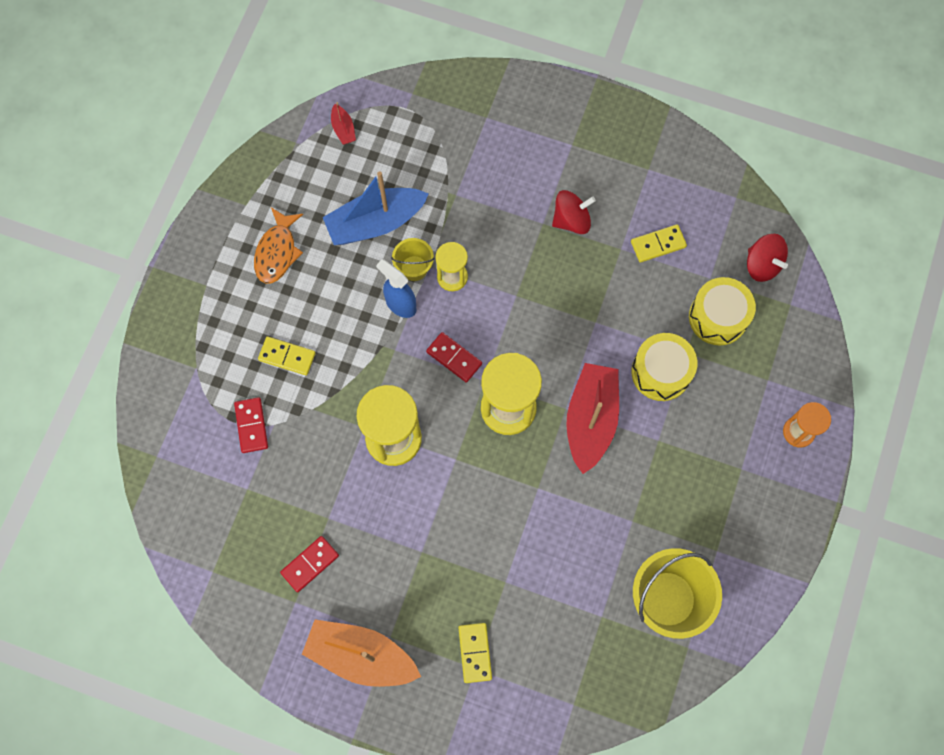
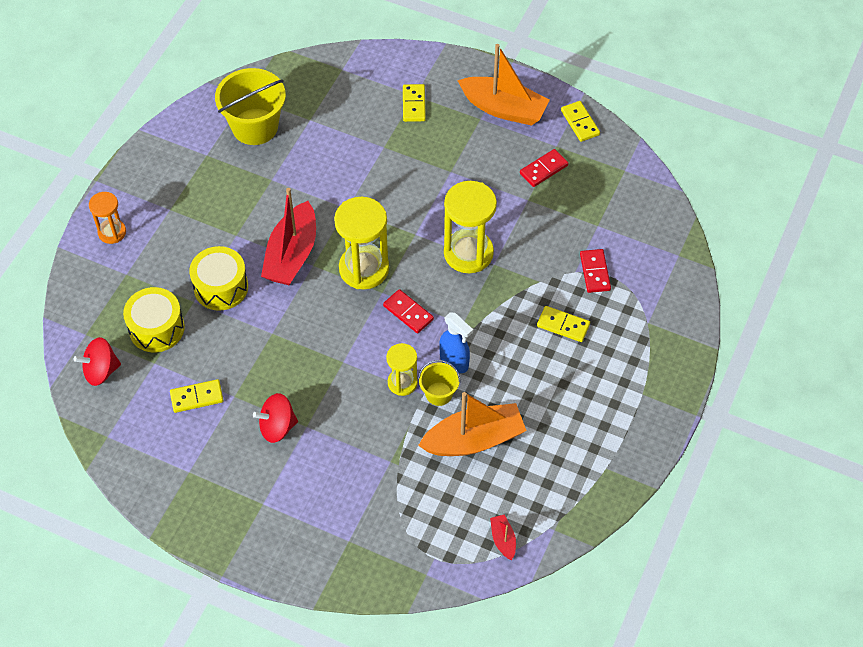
camera: 175 degrees left, 15 degrees down
(265, 641) = (580, 122): none -> yellow domino
(277, 252) = (573, 419): orange fish -> none
(375, 223) = (474, 439): blue boat -> orange boat
(762, 265) = (101, 371): red spinning top -> red spinning top turned 75 degrees counterclockwise

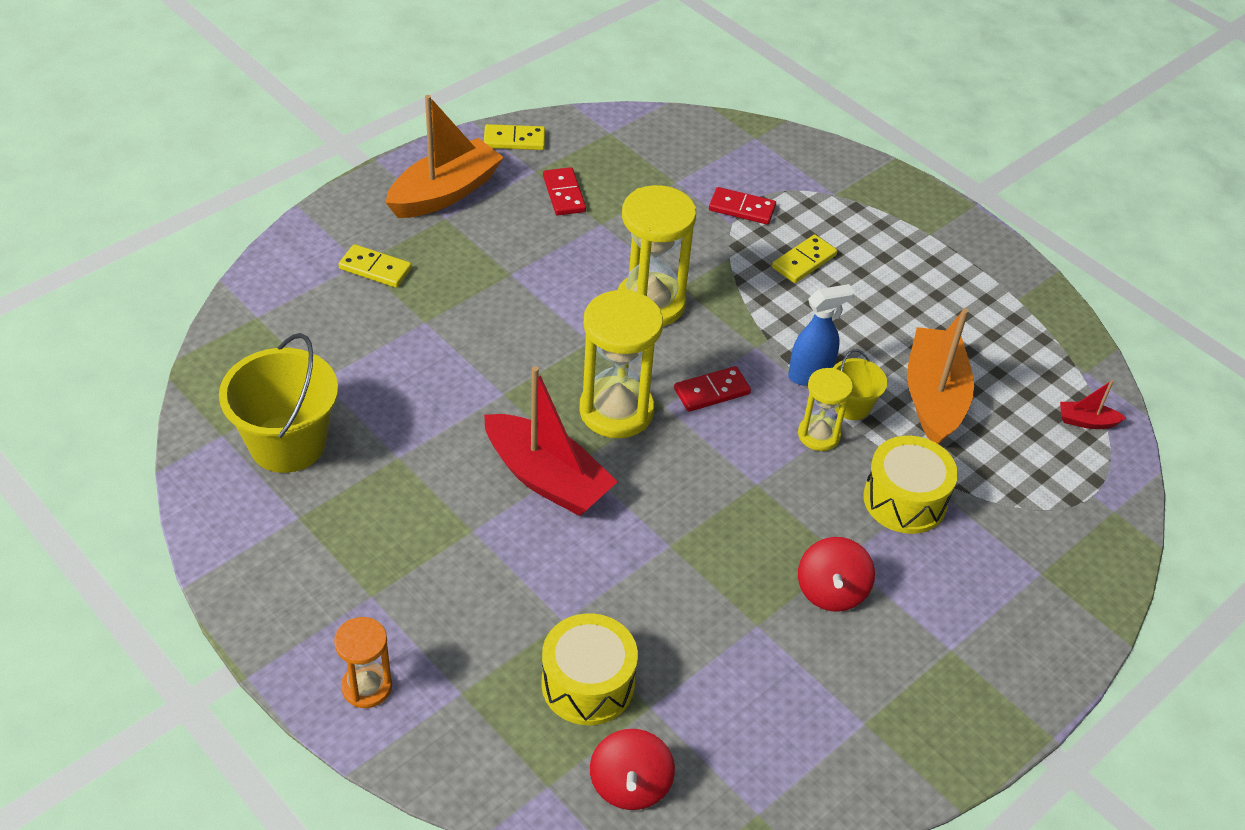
camera: 70 degrees left, 10 degrees down
(197, 397) = (738, 671): yellow domino -> none
(221, 287) = (556, 579): yellow drum -> yellow drum (905, 500)

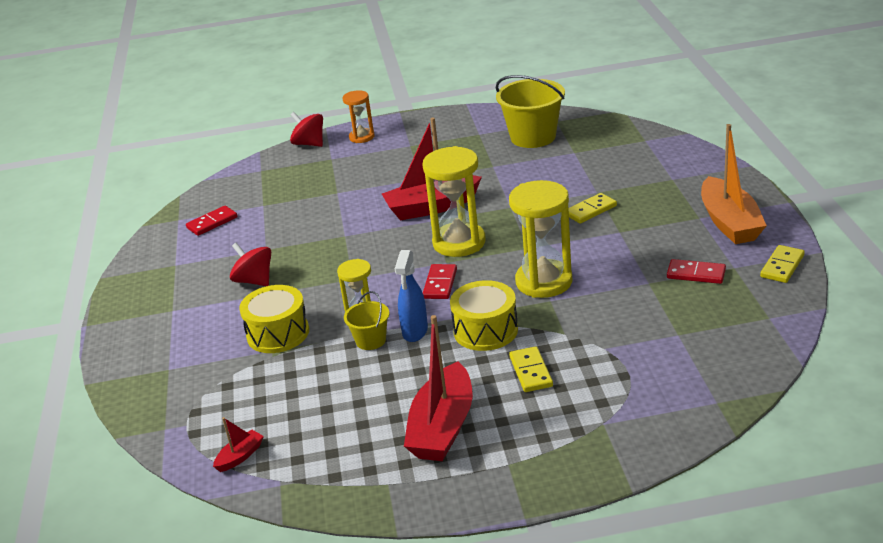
camera: 130 degrees right, 15 degrees down
(375, 269) = (662, 183): yellow domino -> yellow domino (590, 210)
(588, 684) = (295, 191): yellow drum -> yellow drum (485, 330)
(630, 785) = (234, 190): red spinning top -> red spinning top (309, 144)
(742, 208) = (619, 360): red domino -> red domino (212, 223)
(925, 292) = (442, 427): none -> red boat
(934, 397) = (340, 384): orange boat -> none

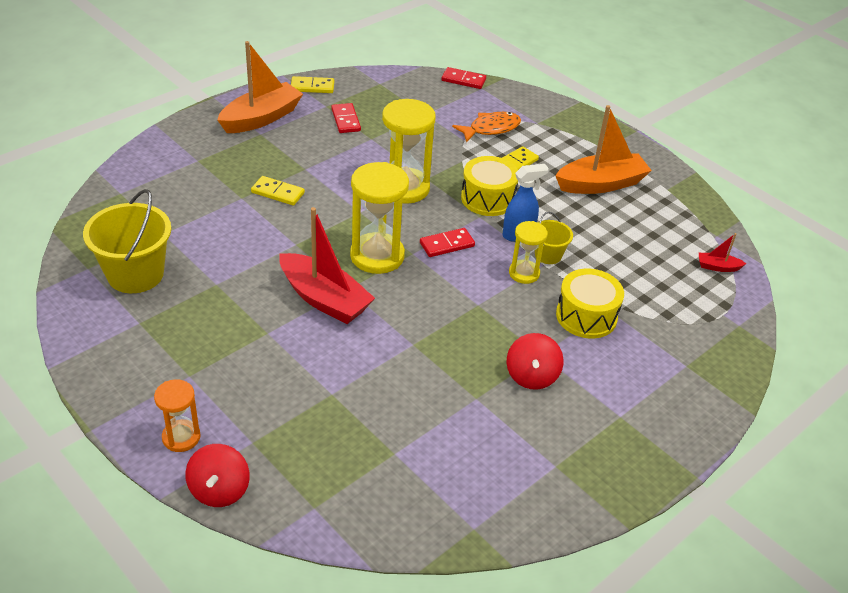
camera: 130 degrees left, 10 degrees up
(212, 223) = (459, 483): red domino -> red domino (463, 80)
(442, 427) = (601, 184): red boat -> orange boat
(614, 377) = (491, 129): none -> orange fish

